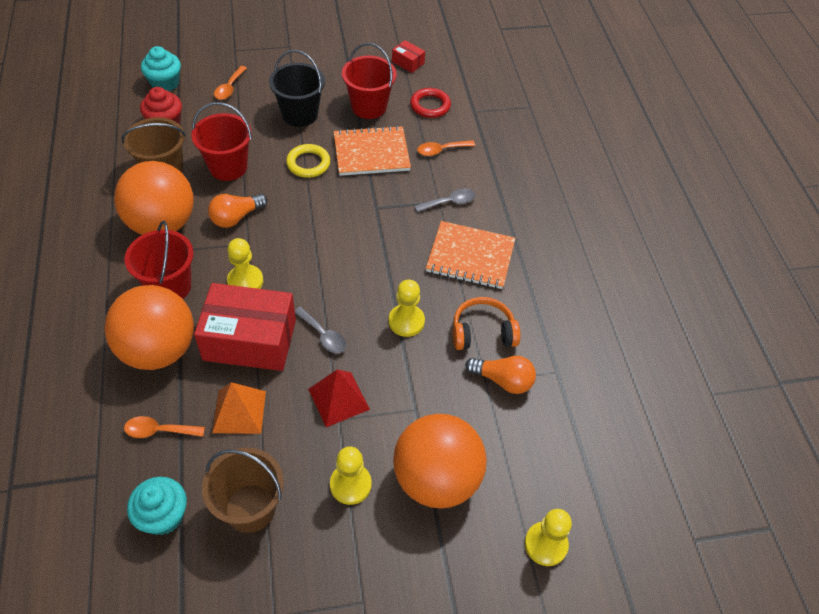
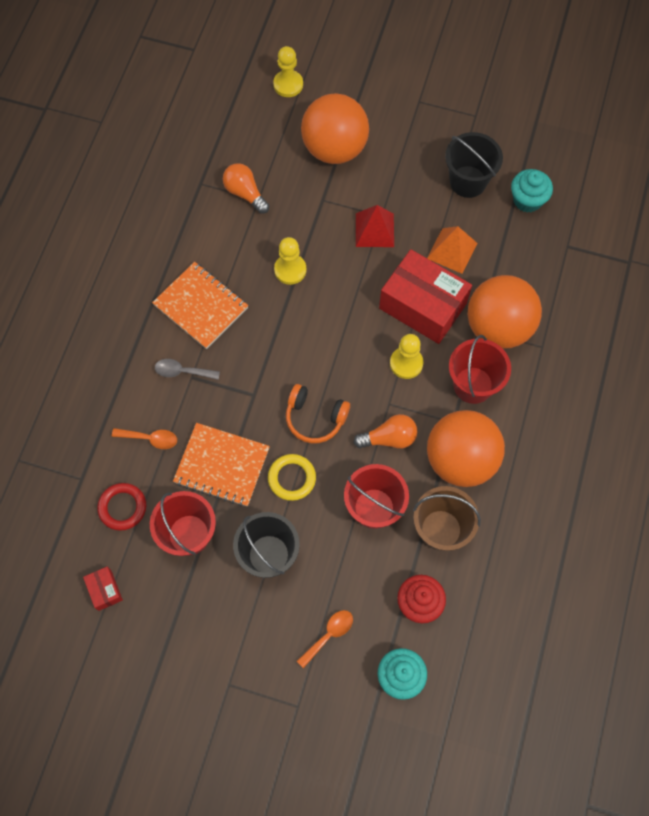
camera: 150 degrees left, 15 degrees up
(159, 430) = (515, 260): orange spoon -> none
(250, 508) = (468, 181): brown bucket -> black bucket
(323, 335) = (362, 285): grey spoon -> none
(350, 484) = (394, 169): yellow pawn -> none
(482, 332) = (235, 236): orange headphones -> orange headphones (315, 418)

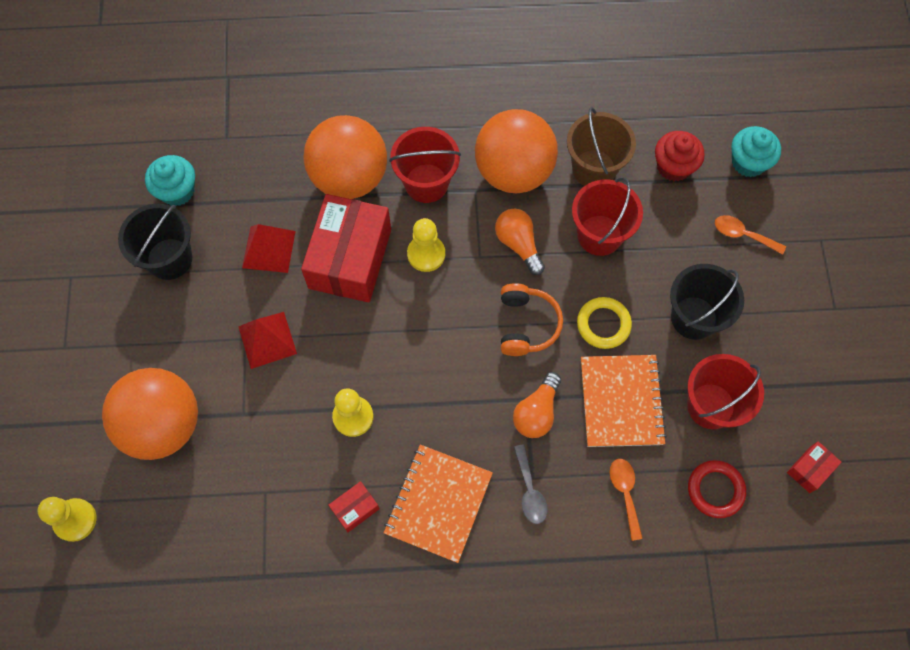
camera: 110 degrees left, 0 degrees up
(221, 251) = (355, 508): none -> red box
(245, 193) = (262, 512): orange light bulb -> orange light bulb (536, 412)
(452, 250) = (269, 249): orange pyramid -> red pyramid

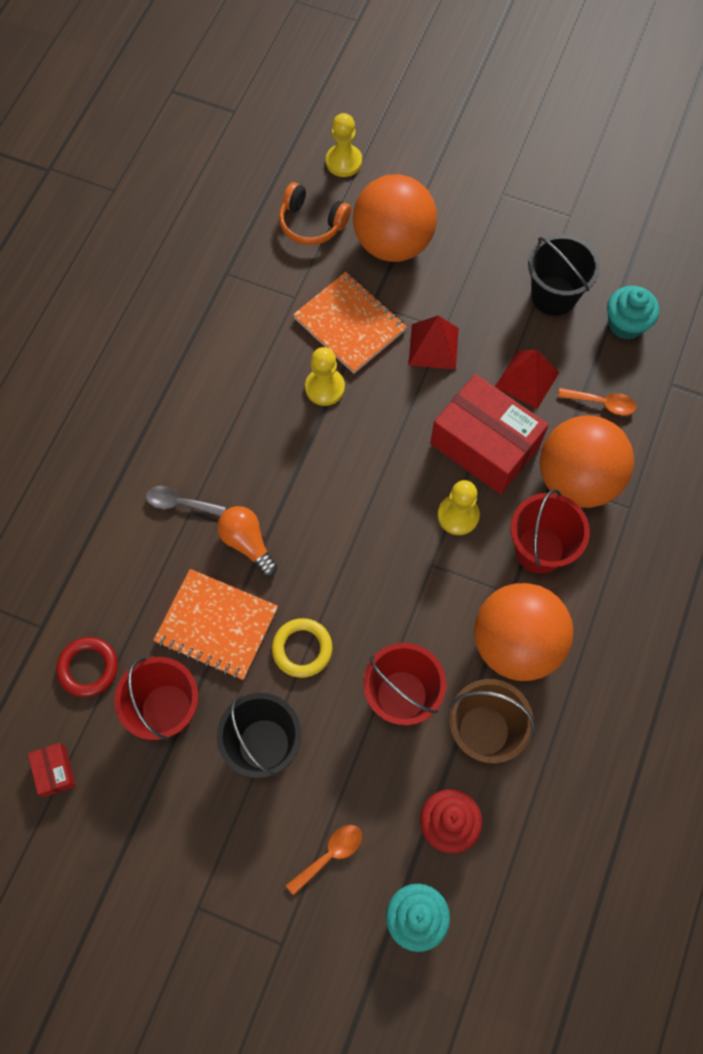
camera: 115 degrees right, 0 degrees up
(355, 508) = (242, 358): red box -> none
(438, 503) = (211, 424): orange notebook -> orange notebook (350, 324)
(518, 244) = (428, 608): orange light bulb -> none
(526, 325) = (338, 575): orange headphones -> orange headphones (312, 223)
(625, 493) = (131, 584): orange spoon -> orange spoon (602, 403)

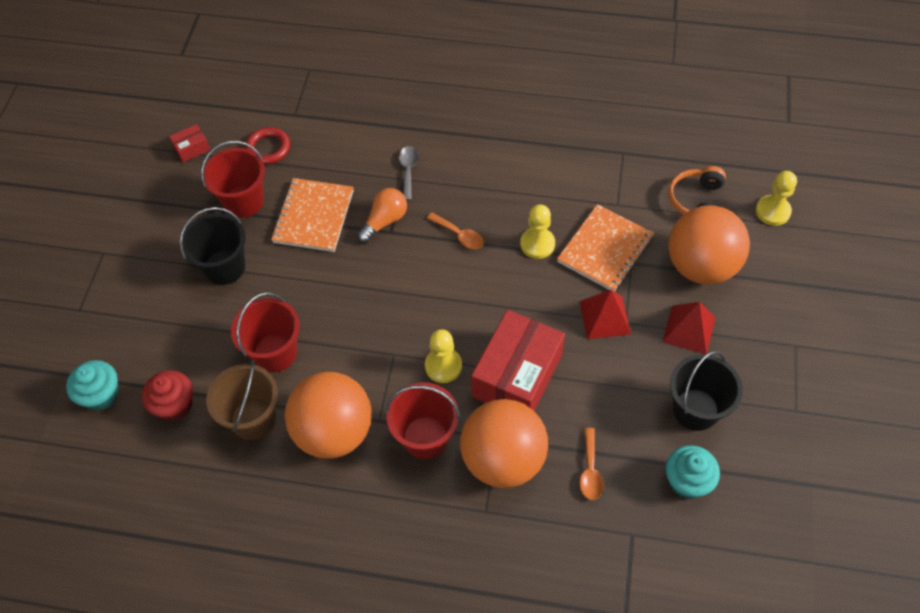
camera: 80 degrees right, 10 degrees down
(302, 649) = (304, 276): yellow ring -> none
(330, 854) = (145, 327): orange spoon -> orange spoon (459, 235)
(527, 379) = (595, 400): red pyramid -> red pyramid (688, 329)

